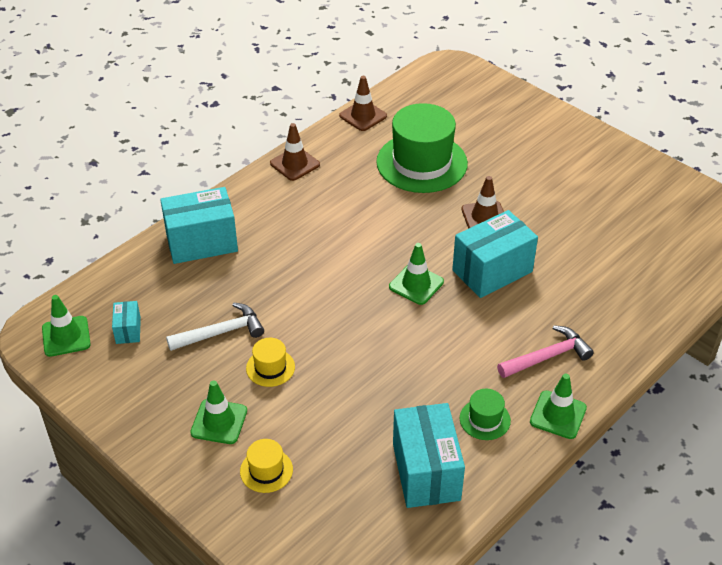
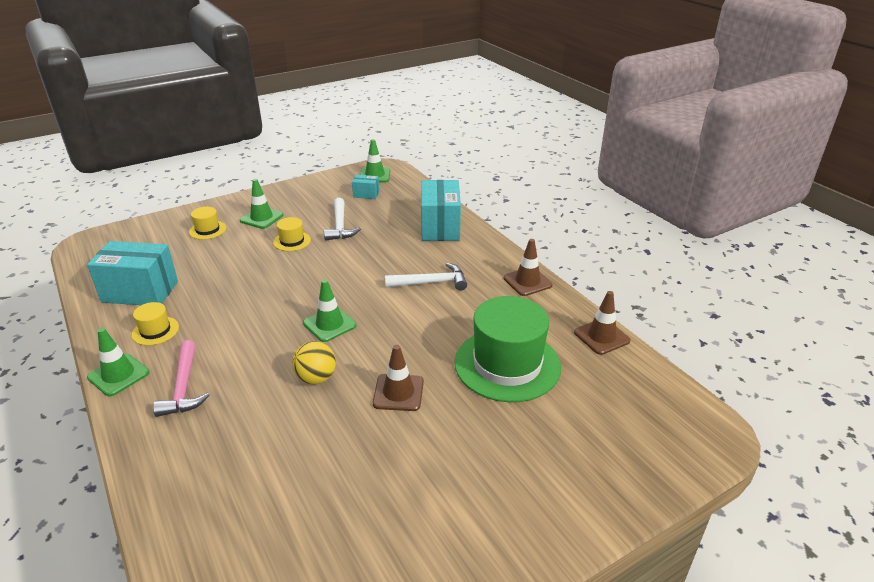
camera: 105 degrees right, 10 degrees down
(319, 228) = (431, 283): none -> white hammer
(485, 419) = (155, 331): green hat -> yellow hat
(492, 271) = (316, 378): turquoise box -> yellow ball

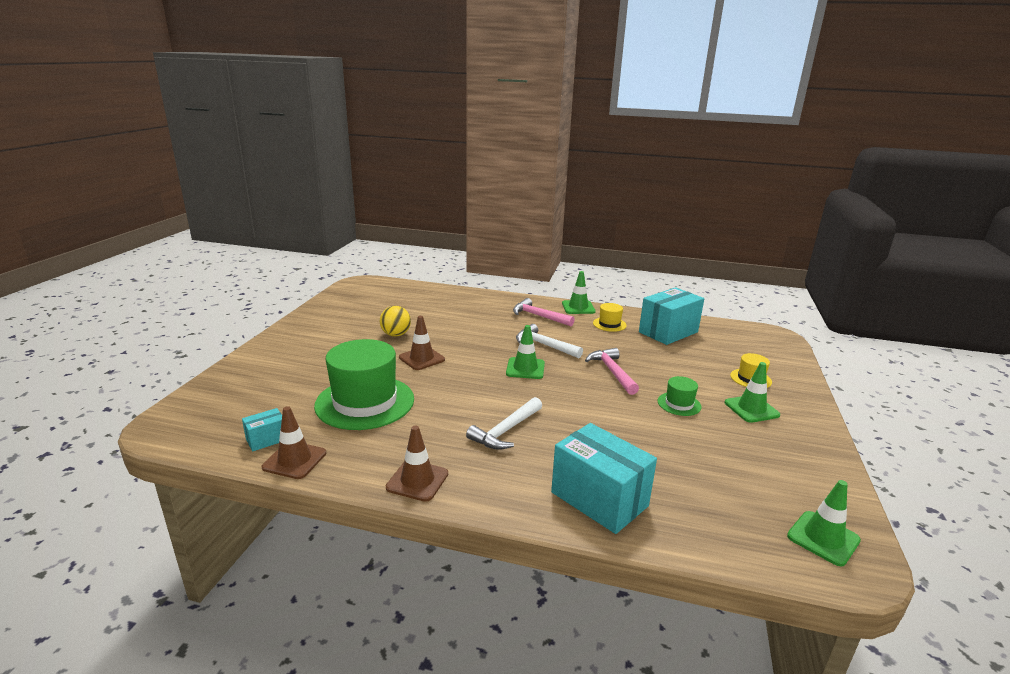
camera: 135 degrees right, 10 degrees down
(275, 283) = (612, 372): none -> pink hammer
(292, 241) = (679, 404): yellow hat -> green hat
(316, 378) = (481, 345): yellow ball -> yellow ball (396, 335)
(340, 226) = (682, 440): white hammer -> white hammer (544, 345)
(366, 194) = (755, 496): turquoise box -> turquoise box (266, 439)

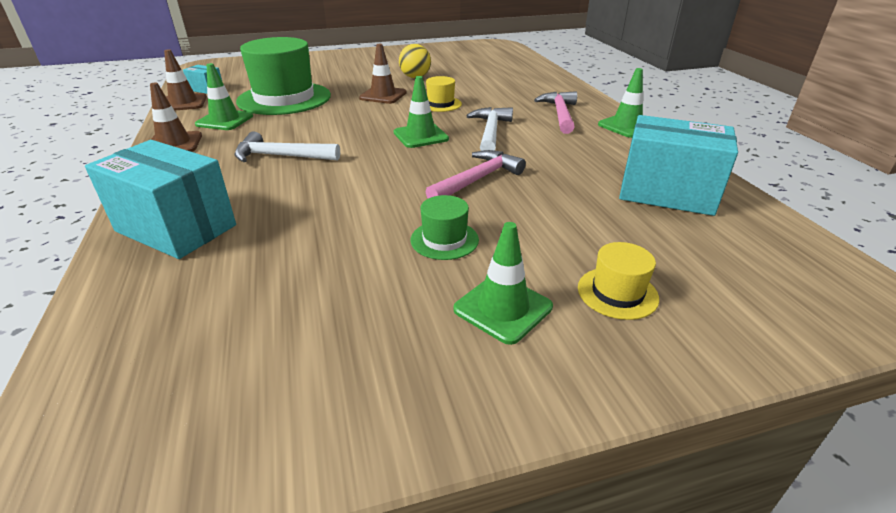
camera: 60 degrees right, 10 degrees up
(599, 499) = (176, 228): turquoise box -> turquoise box turned 75 degrees counterclockwise
(609, 324) = (613, 152): yellow hat -> yellow hat (440, 104)
(823, 538) = (133, 440): green traffic cone -> green traffic cone (225, 120)

